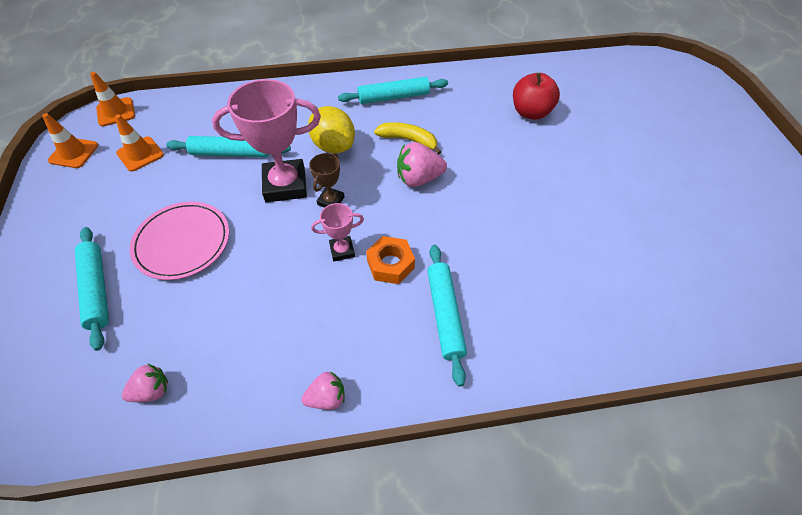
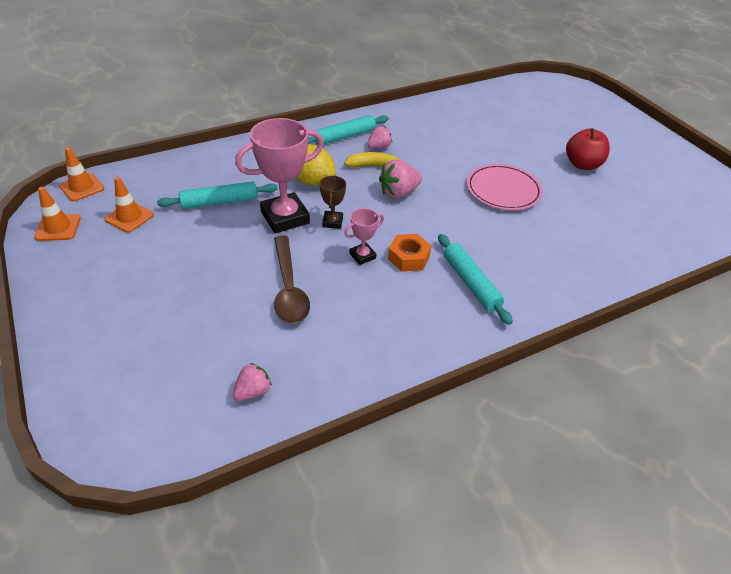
camera: 20 degrees left, 10 degrees down
(97, 289) = (152, 330): turquoise rolling pin -> none
(182, 242) = (214, 278): pink plate -> pink plate (503, 190)
(248, 272) = (289, 288): none -> brown spoon
(326, 397) = (407, 360): pink strawberry -> pink strawberry (379, 147)
(530, 112) = (464, 131): red apple -> red apple (582, 164)

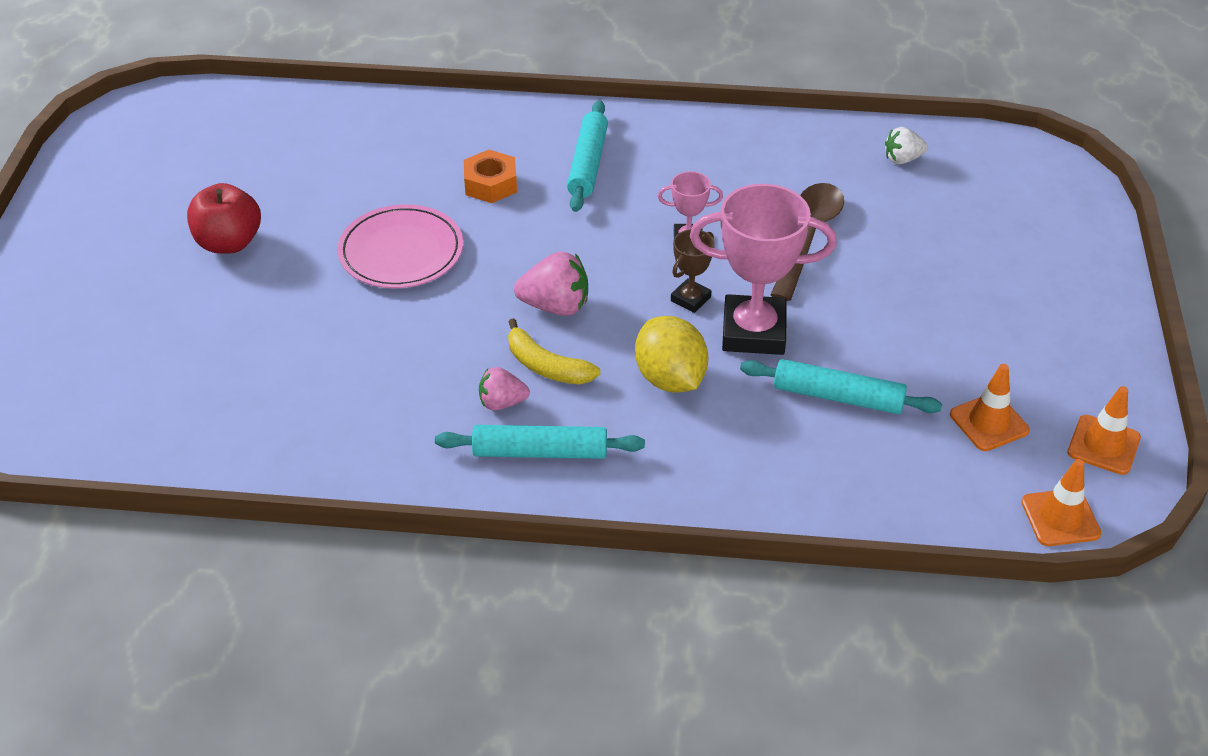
camera: 145 degrees left, 0 degrees up
(253, 391) = (902, 159): pink strawberry -> white strawberry
(408, 257) = (632, 216): orange nut -> orange nut (490, 184)

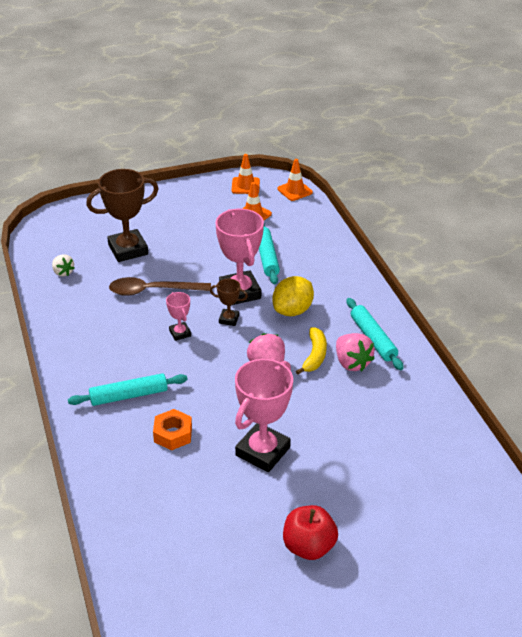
camera: 115 degrees left, 5 degrees down
(401, 251) = (262, 451): pink plate -> pink trophy
(502, 403) = (352, 363): pink strawberry -> pink strawberry, size x1.56
(936, 237) = (128, 249): none -> brown trophy

